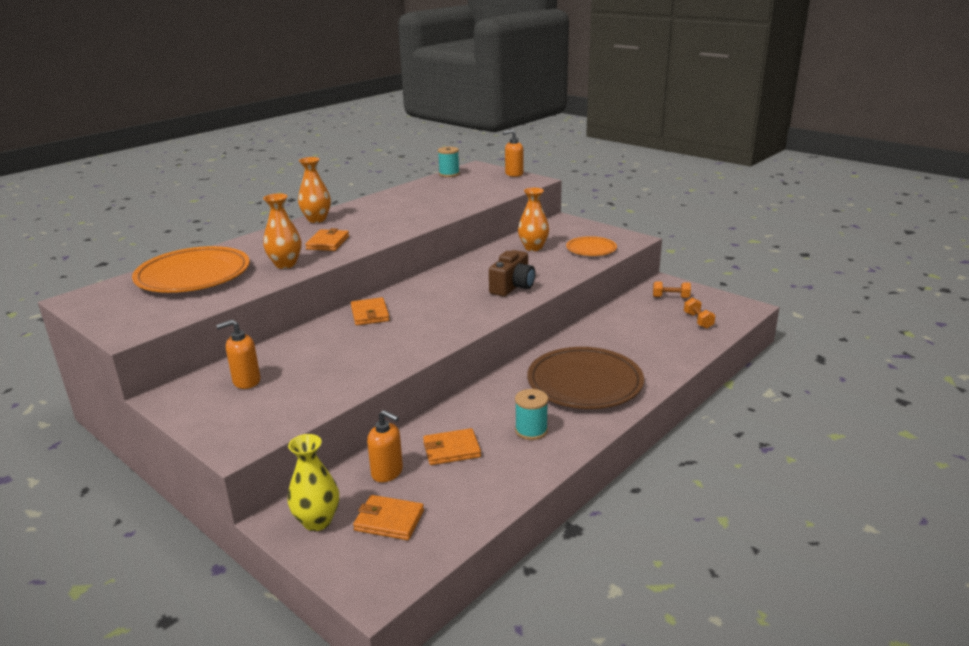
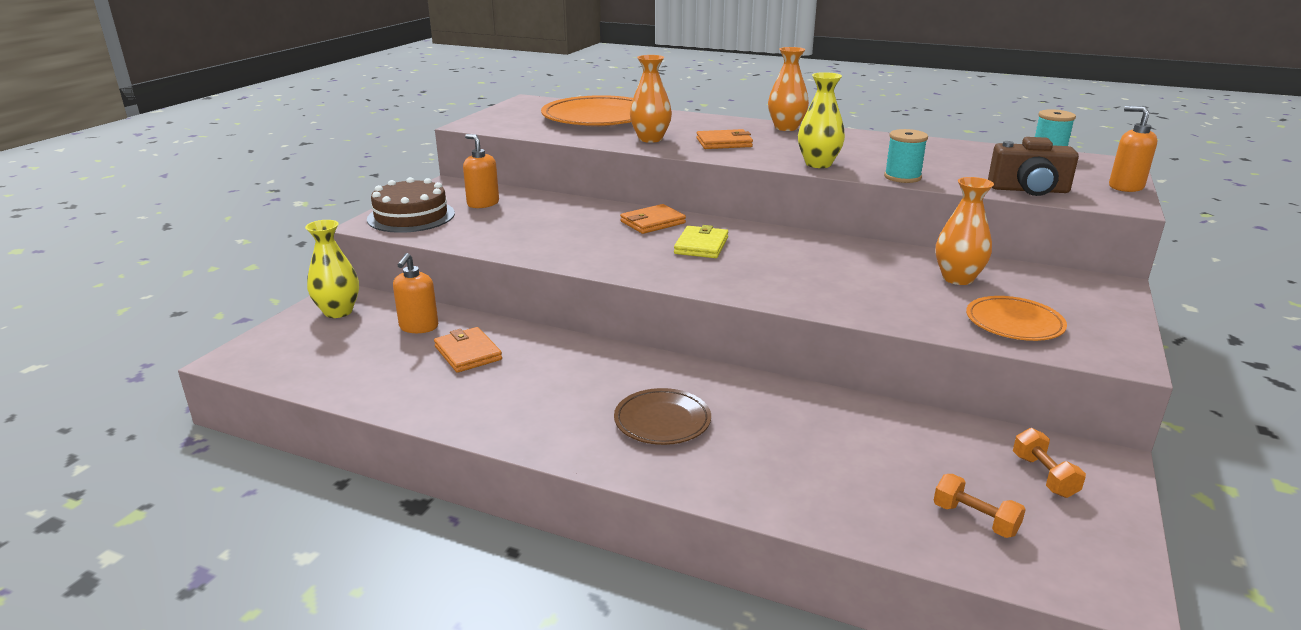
camera: 70 degrees right, 0 degrees up
(238, 422) = (411, 216): none -> brown cake
(389, 520) = (339, 344): orange wallet -> none
(407, 225) = (818, 164): none -> yellow vase
(429, 304) = (701, 245): none -> yellow wallet
(513, 287) = (800, 284): brown camera -> brown camera (1029, 190)
(531, 430) = (523, 397): turquoise spool -> turquoise spool (902, 177)
(584, 383) = (662, 421): brown plate -> brown plate, size x0.54
(698, 321) = (975, 519): orange dumbbell -> orange dumbbell turned 75 degrees clockwise

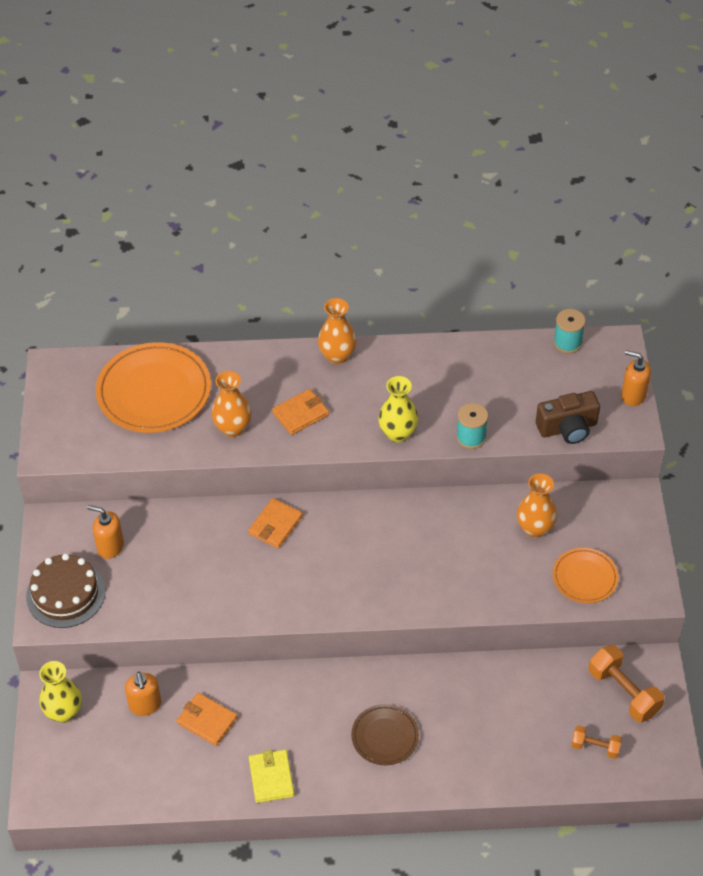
camera: 25 degrees left, 25 degrees up
(701, 245) = (334, 550): yellow wallet -> yellow wallet (271, 777)
(1044, 476) = (623, 692): orange dumbbell -> orange dumbbell, size x1.70

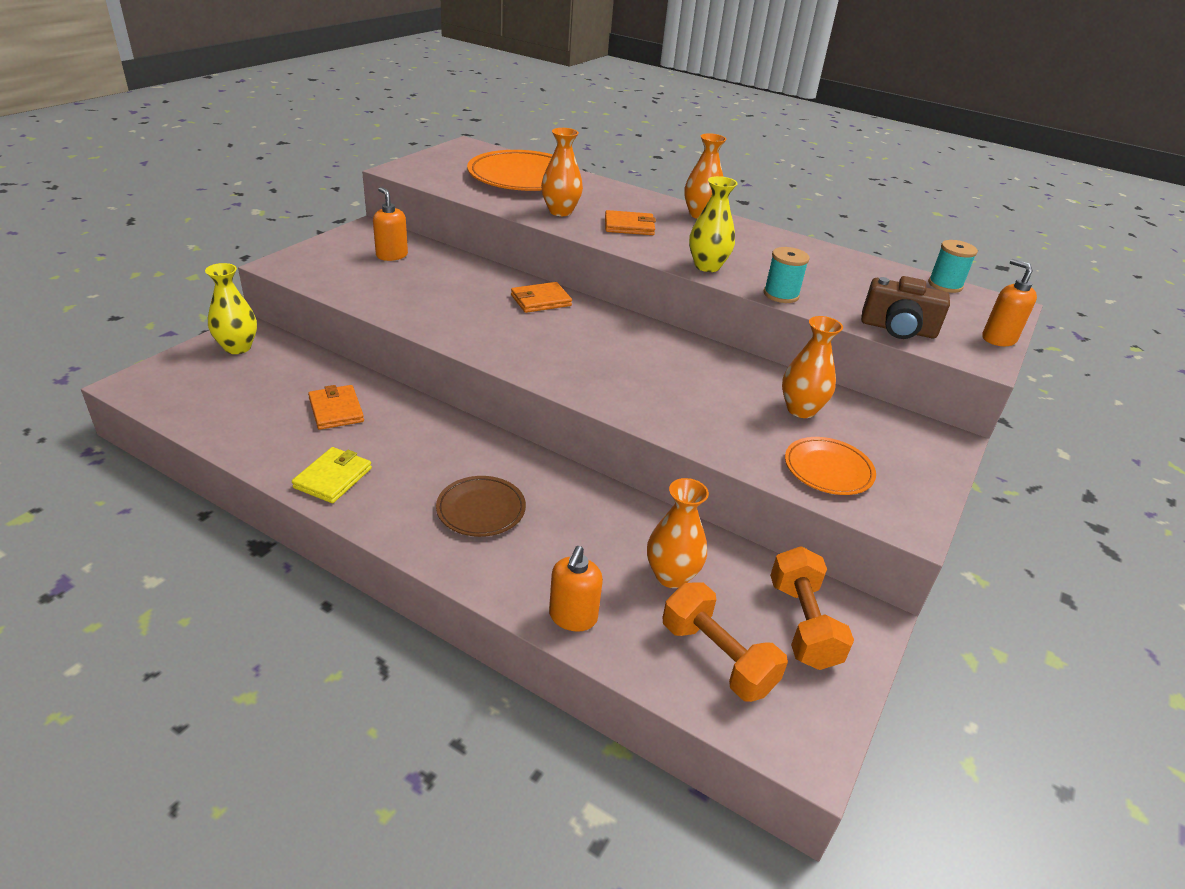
camera: 30 degrees right, 15 degrees down
(65, 594) = (320, 261): brown cake -> none
(145, 705) = (302, 375): orange soap dispenser -> orange soap dispenser (572, 617)
(532, 708) = (671, 576): none -> orange vase
(595, 747) = (717, 658): orange dumbbell -> orange dumbbell, size x1.70

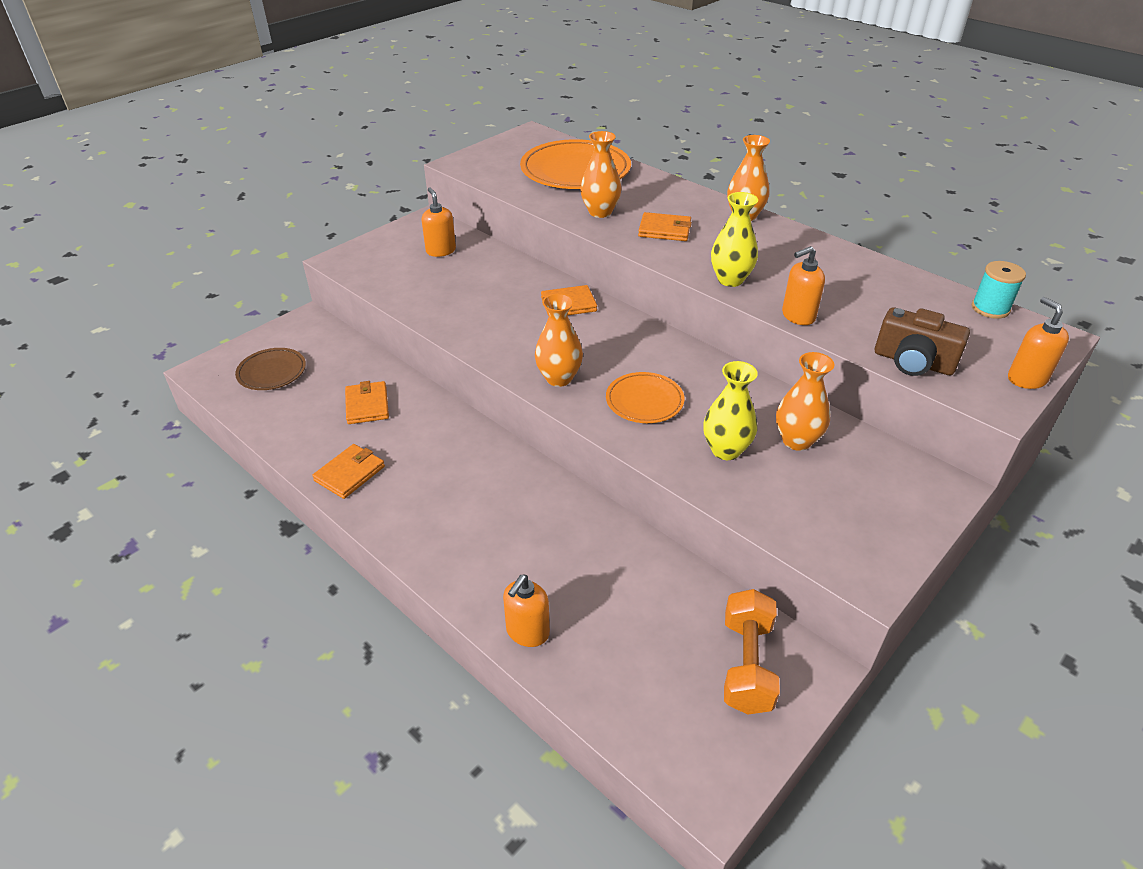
camera: 15 degrees right, 5 degrees up
(237, 347) = (297, 337): yellow vase -> yellow vase (726, 450)
(333, 478) = (350, 473): yellow wallet -> orange wallet
(481, 510) = (471, 516): brown plate -> brown plate (272, 372)
(671, 576) = (631, 600): orange vase -> orange vase (559, 378)
(717, 658) = (651, 689): orange dumbbell -> none
(781, 295) = (798, 316): turquoise spool -> orange soap dispenser
(828, 470) = (803, 510): orange plate -> orange plate (644, 401)

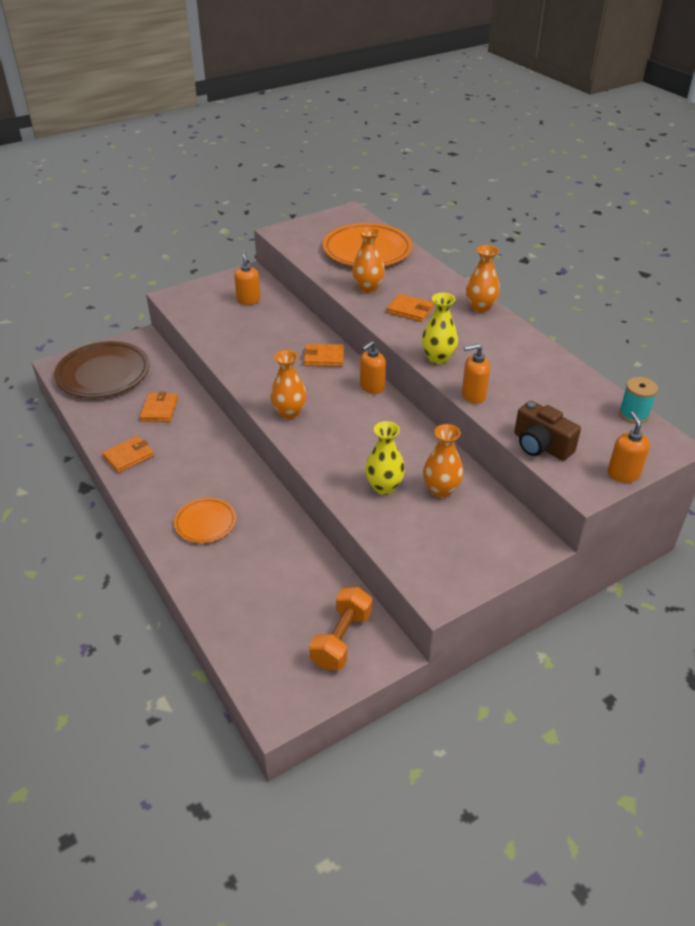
camera: 15 degrees right, 0 degrees up
(272, 372) = (103, 374): brown plate -> brown plate, size x1.84
(527, 632) = (202, 585): orange soap dispenser -> orange soap dispenser (372, 387)
(644, 401) = (343, 440): orange plate -> orange plate (205, 523)

